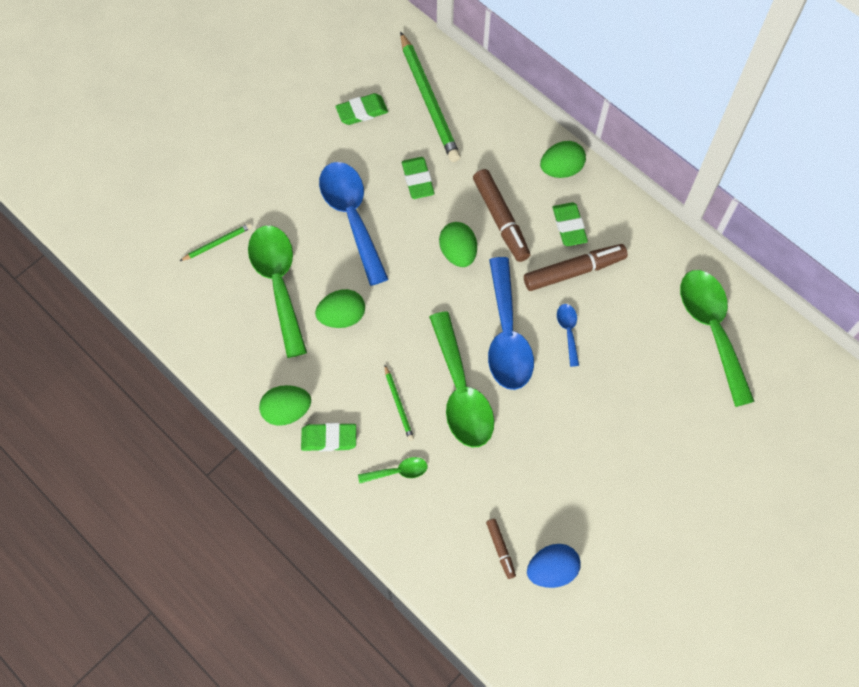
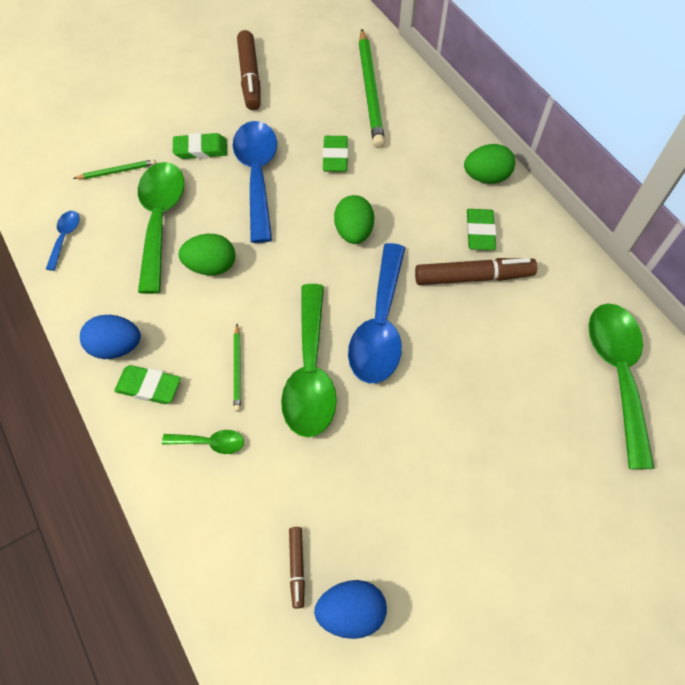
camera: 15 degrees right, 5 degrees down
(287, 411) = (116, 347): green egg -> blue egg
(362, 111) = (302, 88): green eraser -> green eraser (201, 149)
(500, 219) = (408, 210): brown marker -> brown marker (250, 77)
(568, 331) = (449, 337): blue spoon -> blue spoon (65, 237)

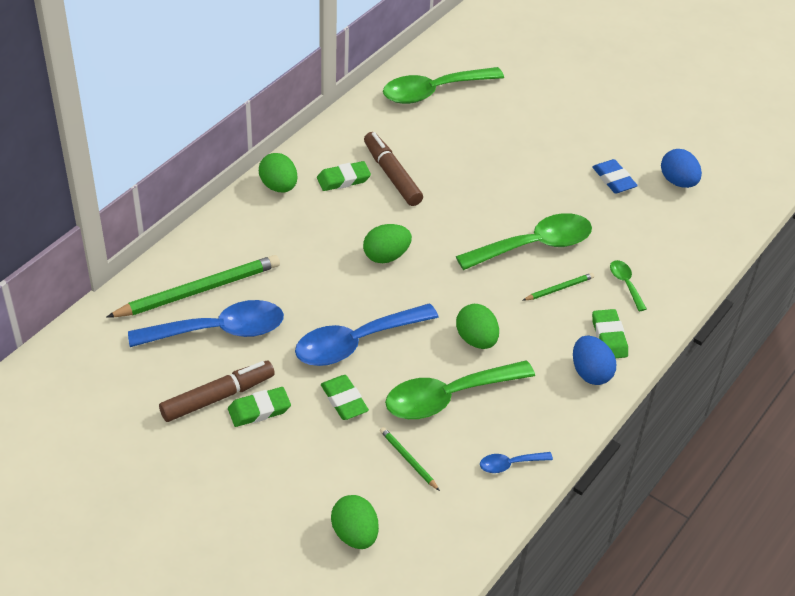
camera: 115 degrees left, 15 degrees down
(76, 119) = (355, 534): none -> green egg
(297, 567) = (672, 213): brown marker -> none
(335, 157) = (303, 292): green eraser -> green eraser (259, 410)
(380, 325) = (469, 217): blue spoon -> blue spoon (219, 331)
(385, 521) = (614, 179): none -> blue eraser

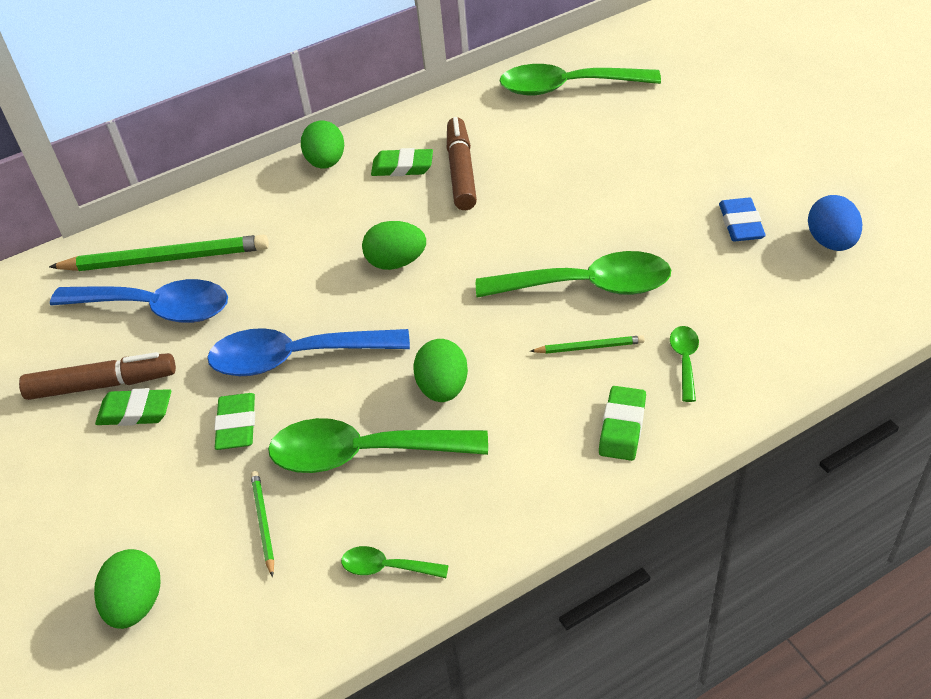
camera: 30 degrees right, 0 degrees up
(510, 464) = (387, 567): blue spoon -> green spoon
(590, 373) = (569, 469): blue egg -> none

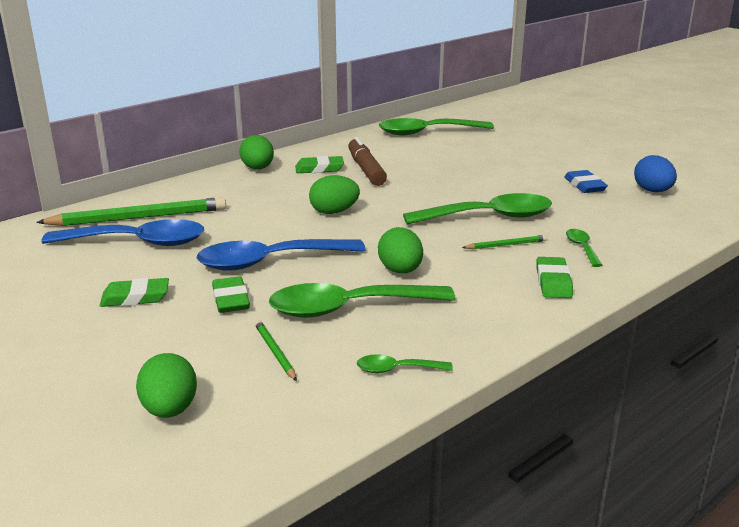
camera: 15 degrees left, 20 degrees down
(102, 385) = (100, 284): brown marker -> none

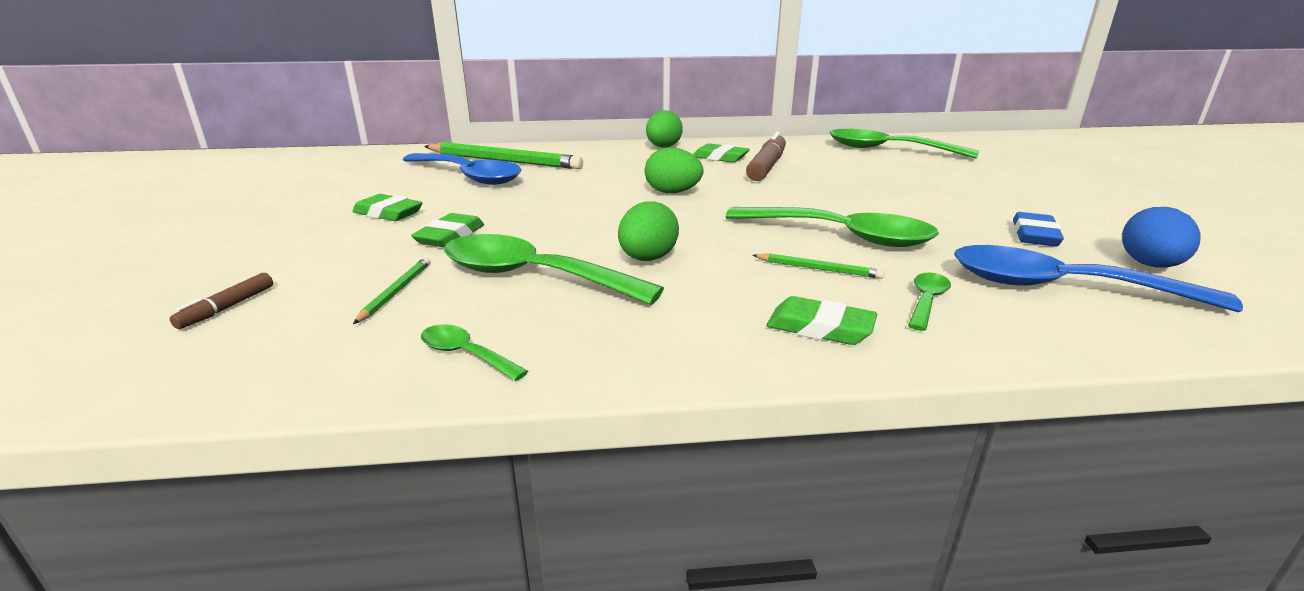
camera: 35 degrees right, 0 degrees up
(170, 410) = (227, 308): green egg -> brown marker
(269, 262) = (539, 216): blue spoon -> blue spoon (1061, 287)
(553, 282) = (820, 328): green eraser -> green eraser turned 75 degrees clockwise

